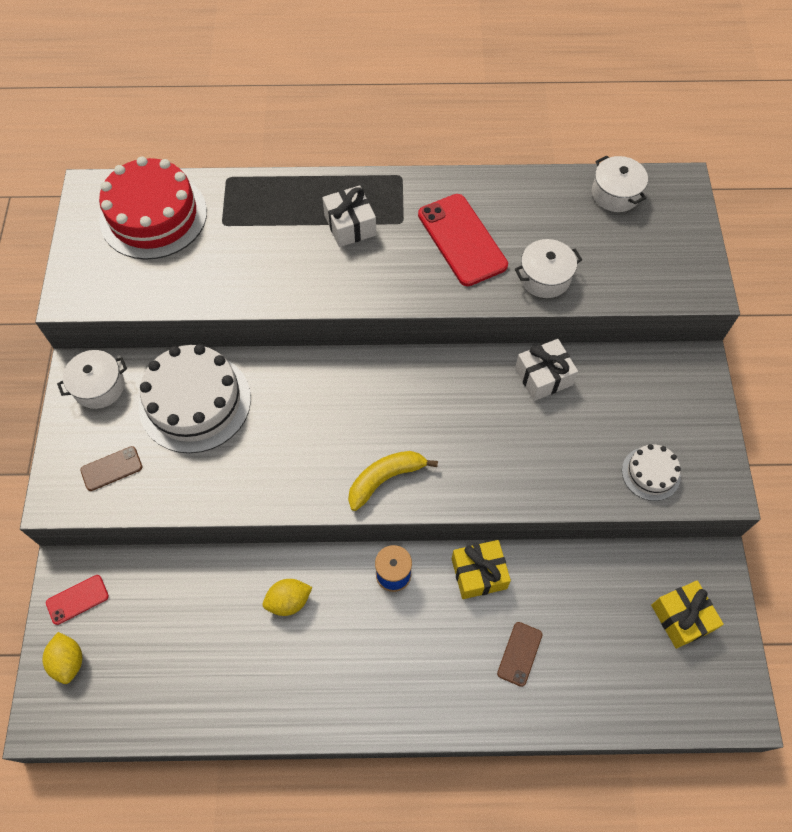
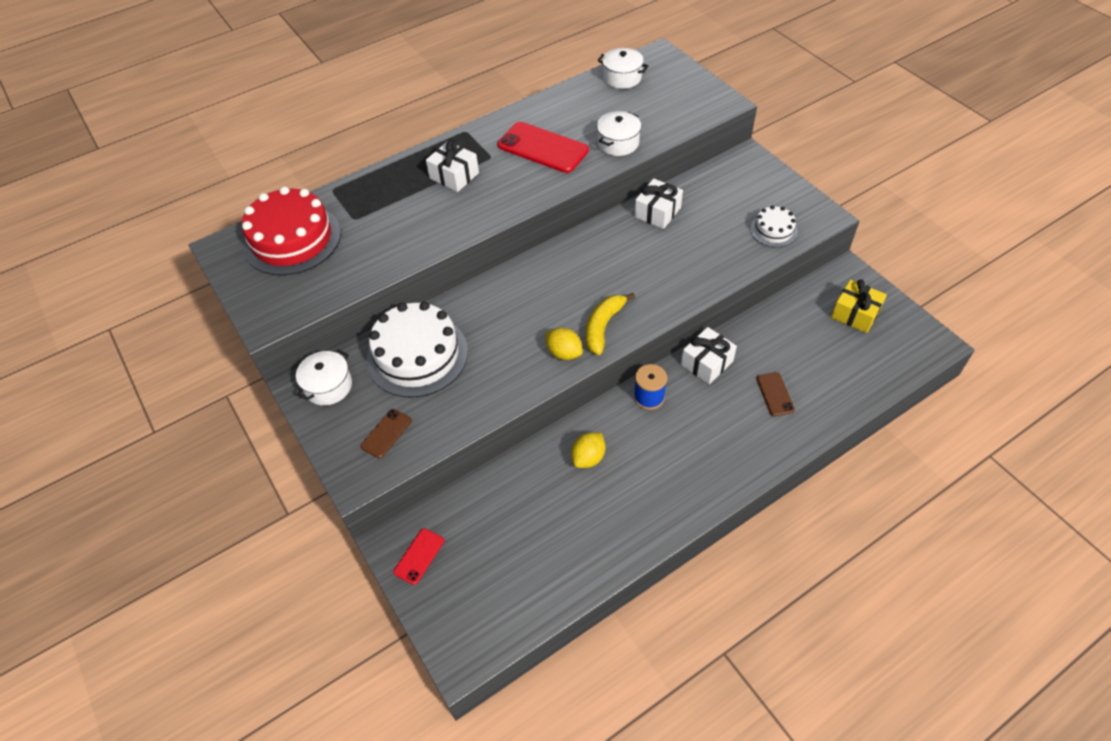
camera: 30 degrees left, 10 degrees down
(69, 661) = (448, 602): yellow lemon -> yellow lemon (564, 353)
(479, 573) = (707, 363): yellow gift -> white gift

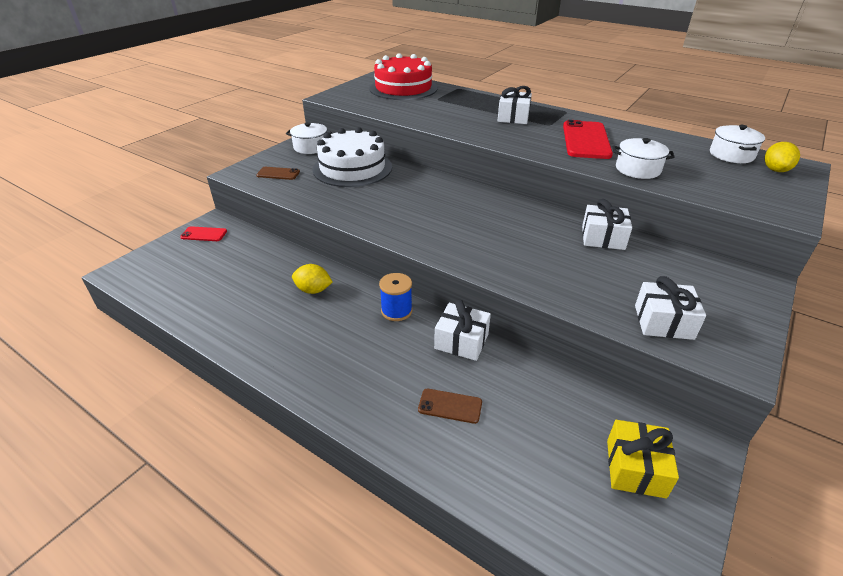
camera: 65 degrees right, 15 degrees down
(564, 353) = (389, 225): yellow lemon -> yellow lemon (775, 170)
(603, 327) = (431, 237): yellow banana -> none
(773, 230) = (663, 322): white cake -> white gift
(775, 394) = (450, 406): brown phone -> brown phone turned 45 degrees clockwise

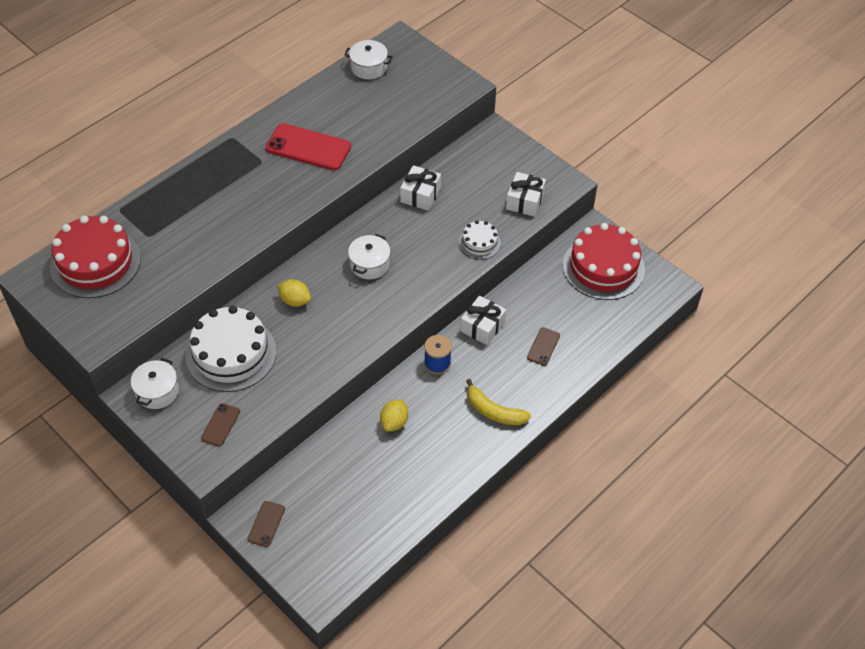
camera: 80 degrees left, 15 degrees up
(204, 234) = (266, 524): red phone -> brown phone
(335, 367) = (494, 411): none -> yellow banana
(513, 117) = (232, 184): white gift -> none
(561, 289) = (479, 243): none -> white cake
(635, 468) = (603, 267): yellow gift -> red cake
(637, 169) = (376, 136): white pot -> white pot (369, 264)
(775, 170) = (402, 56): yellow lemon -> yellow lemon (295, 301)

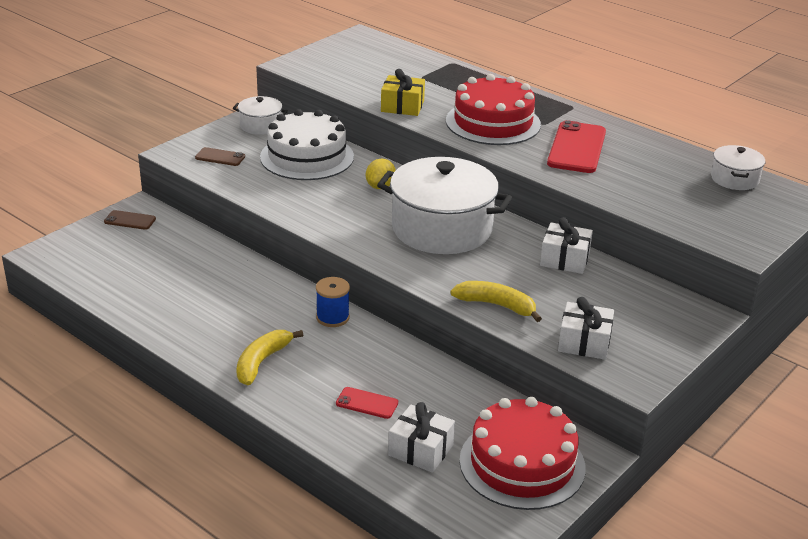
camera: 85 degrees right, 20 degrees down
(95, 262) = (383, 58): red cake -> red cake (493, 122)
(211, 255) = (402, 106): none -> yellow gift
(369, 264) = (442, 228): white pot -> white pot, size x2.10
(394, 422) = (248, 290): yellow lemon -> none
(479, 243) = (496, 305): white cake -> yellow banana
(482, 327) = (393, 351): white gift -> white gift (420, 450)
(543, 346) = (367, 403): brown phone -> red phone

